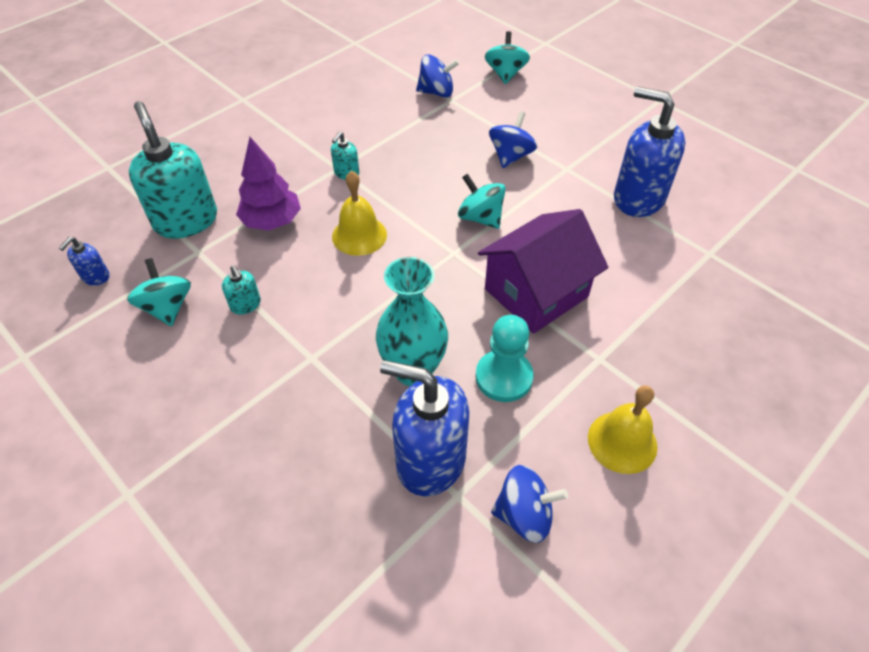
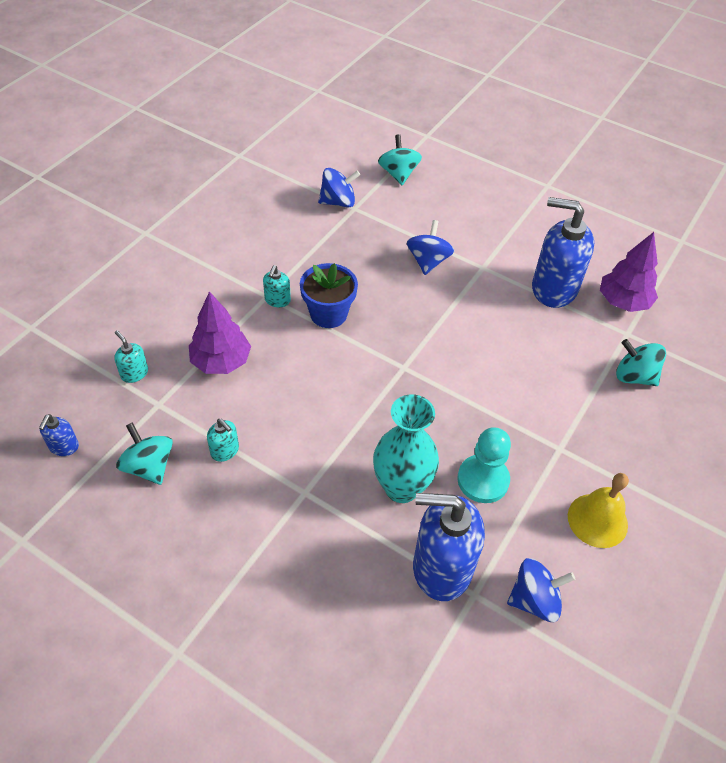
camera: 15 degrees left, 0 degrees up
(186, 220) = (134, 373): turquoise soap dispenser -> turquoise soap dispenser, size x0.45
(359, 235) = (310, 363): yellow bell -> none
(393, 192) = (328, 314): none -> blue flower pot
(480, 217) = (418, 328): turquoise spinning top -> turquoise spinning top (634, 376)
(536, 293) = (489, 395): purple house -> none
(713, 221) = (623, 302): none -> purple tree

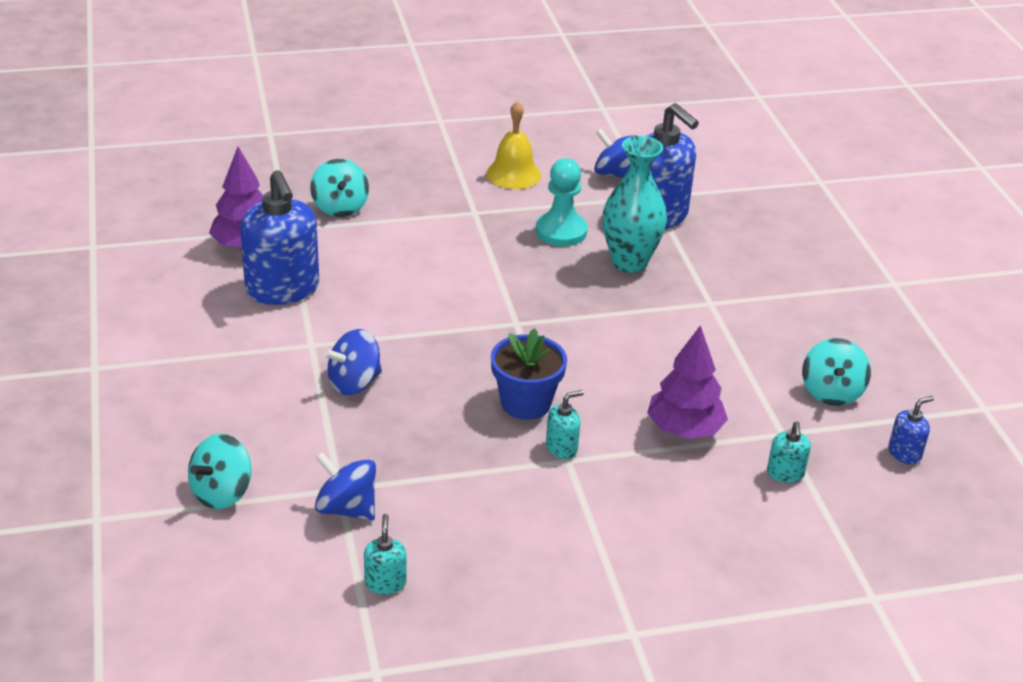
camera: 135 degrees left, 15 degrees down
(225, 451) = (751, 363): turquoise soap dispenser -> turquoise soap dispenser (385, 583)

